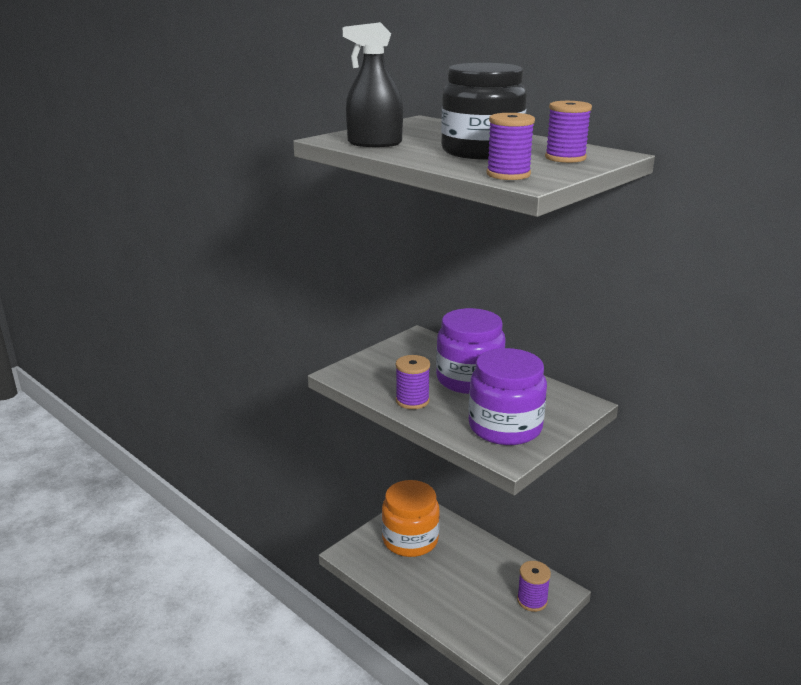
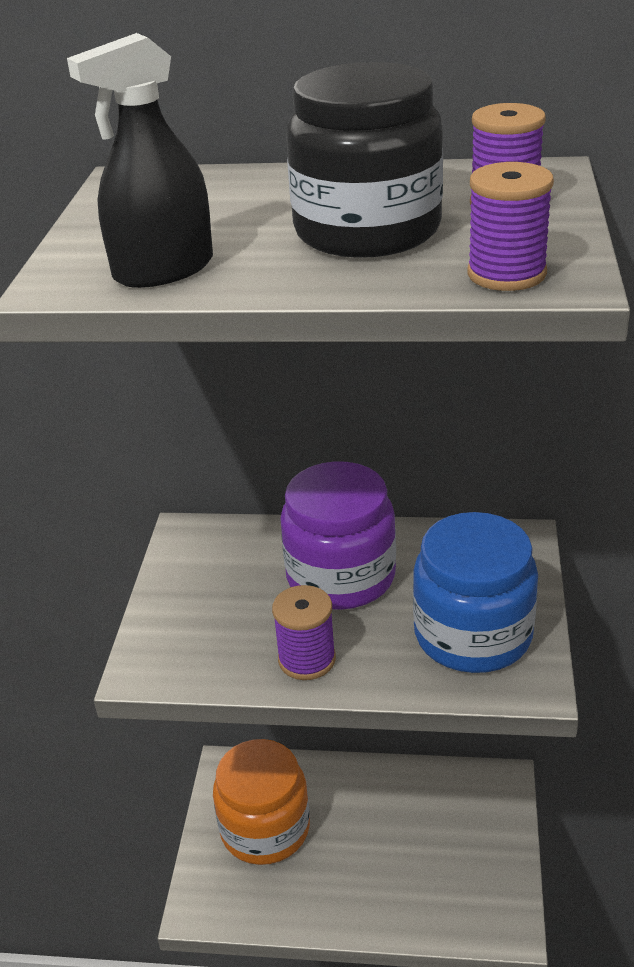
camera: 35 degrees left, 10 degrees up
(505, 427) = (473, 634): purple jar -> blue jar
(532, 600) = (485, 817): purple spool -> none

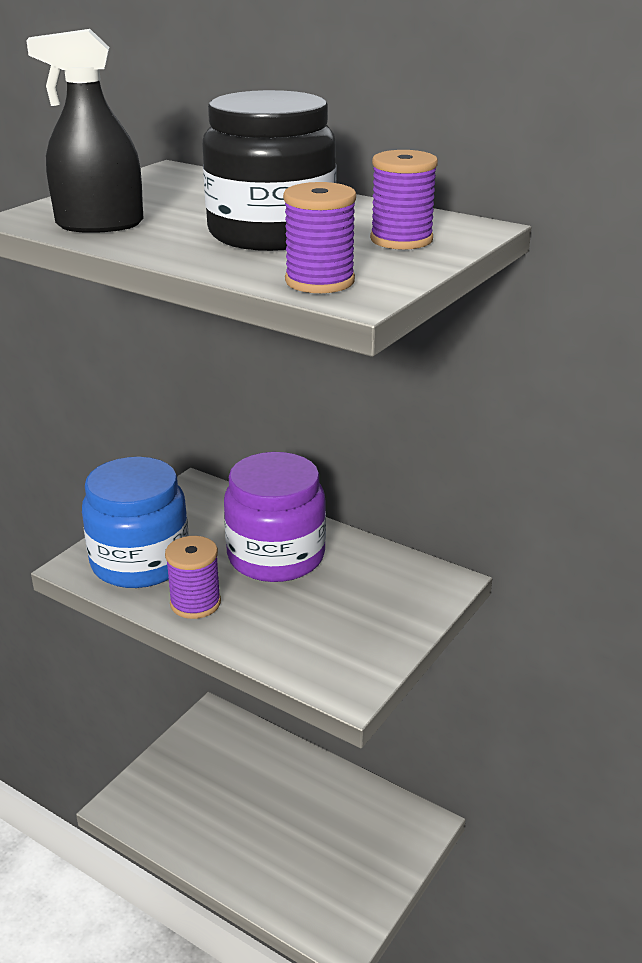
camera: 25 degrees right, 5 degrees down
(265, 828) = (208, 772): orange jar -> none
(473, 634) = (337, 635): blue jar -> blue jar (140, 562)

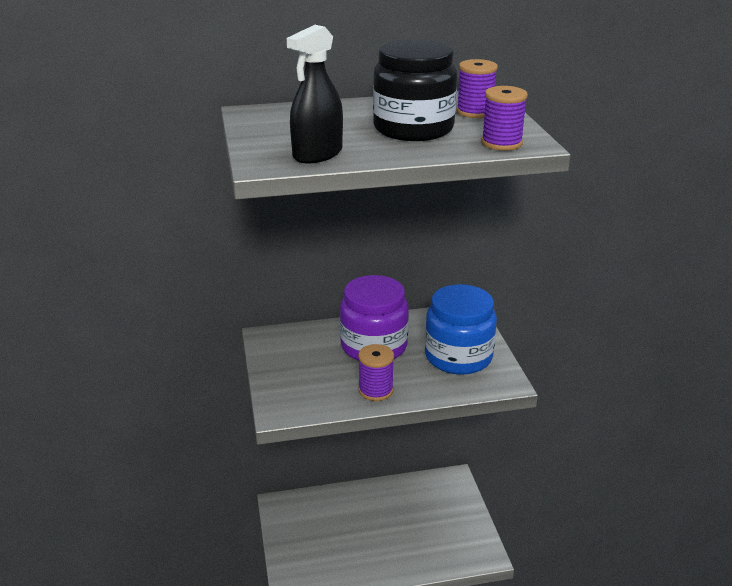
camera: 45 degrees left, 0 degrees up
(140, 562) = (309, 389): blue jar -> blue jar (458, 356)

